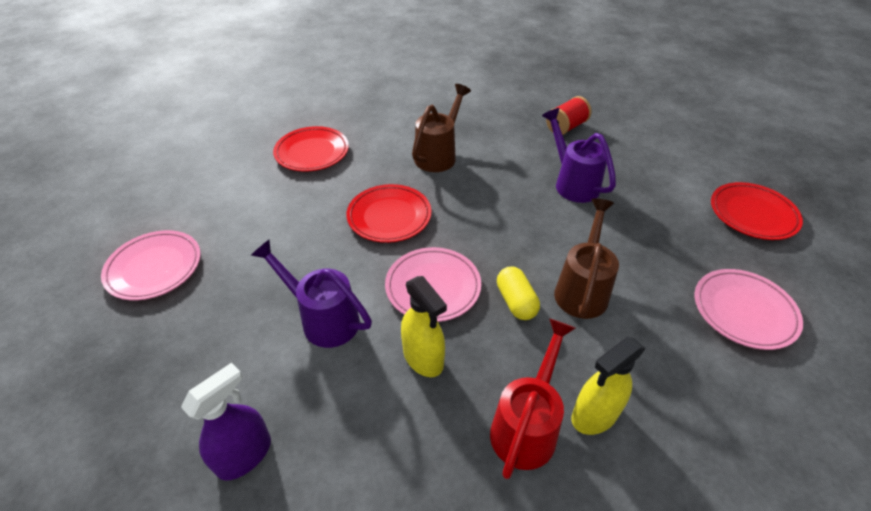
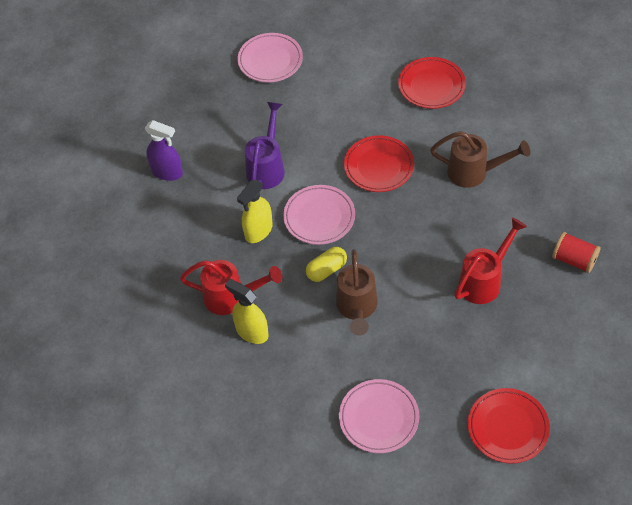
camera: 75 degrees right, 10 degrees up
(572, 183) = (484, 280): purple watering can -> red watering can
(582, 289) = (357, 308): brown watering can -> brown watering can turned 90 degrees clockwise

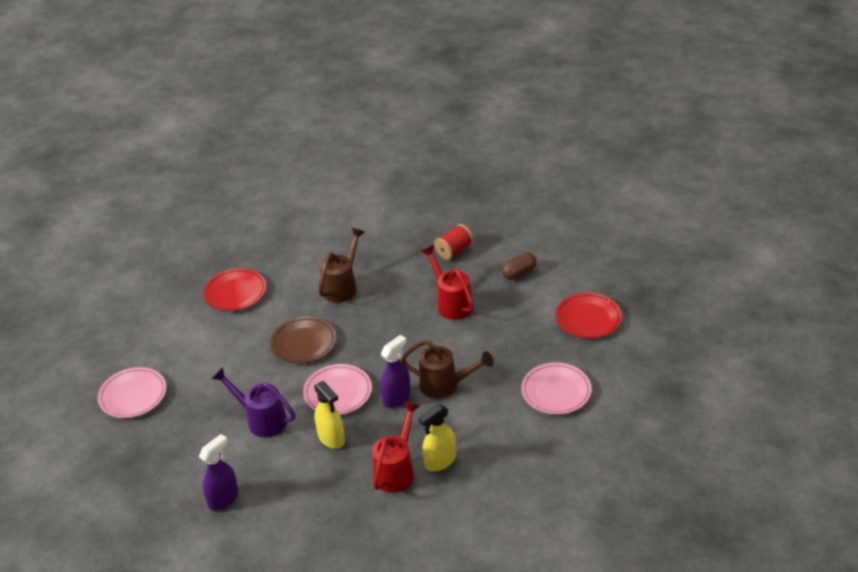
camera: 75 degrees left, 15 degrees down
(326, 270) = (396, 398): yellow capsule -> purple spray bottle
(379, 166) = (303, 343): red plate -> brown plate
(561, 336) = (519, 273): none -> brown capsule

